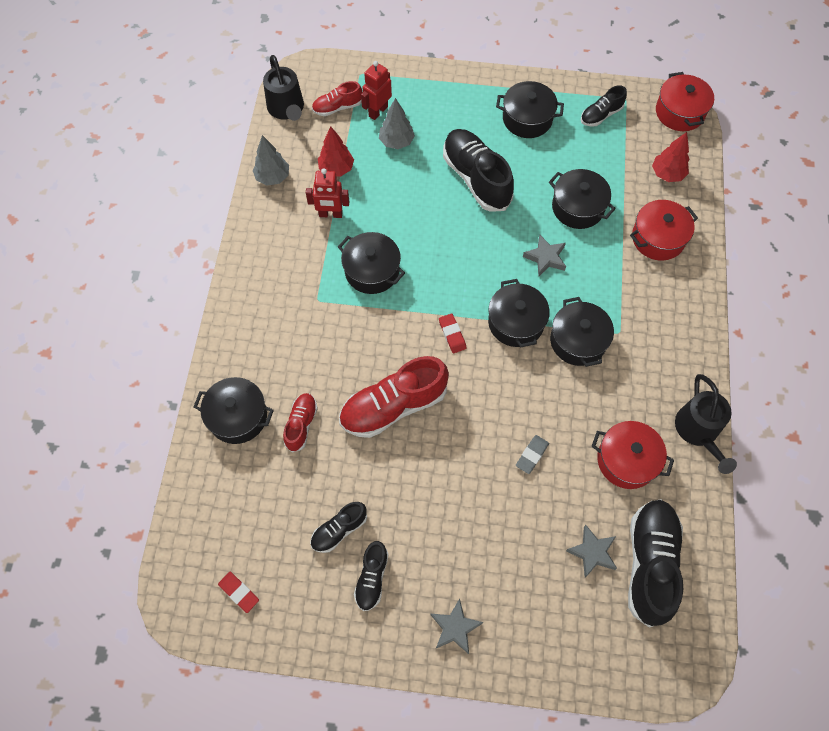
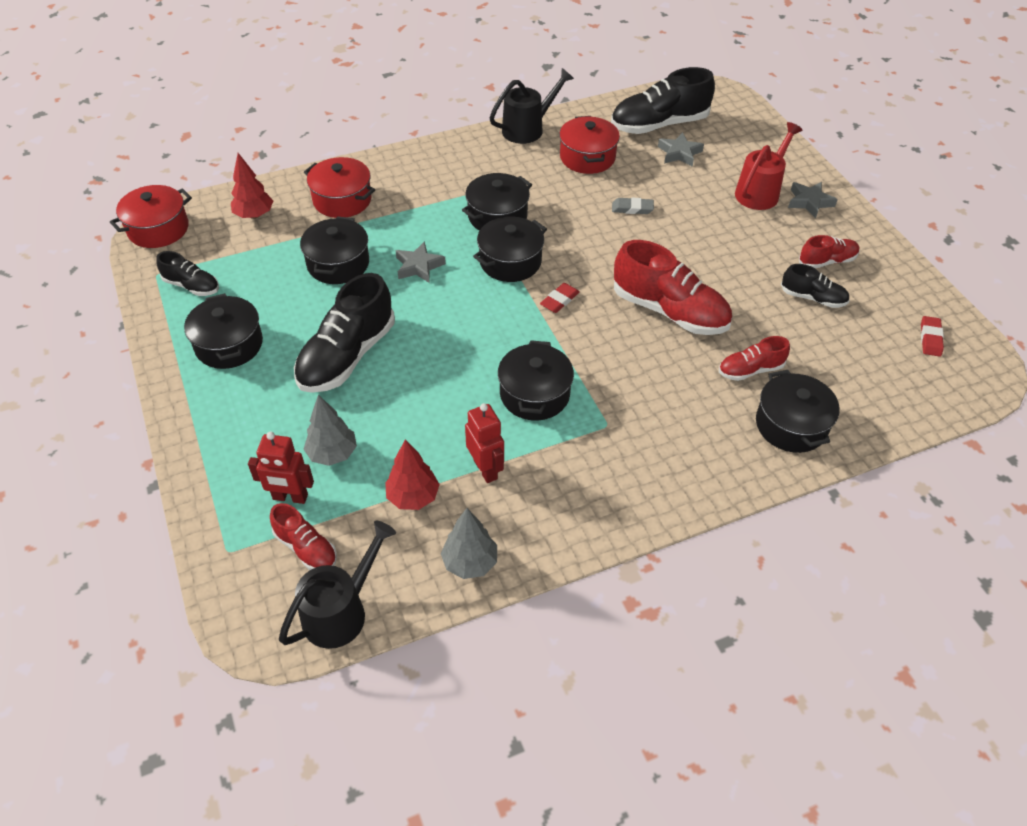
camera: 120 degrees left, 15 degrees down
(372, 578) = (827, 261): black shoe -> red shoe
(495, 590) = (760, 191): none -> red watering can

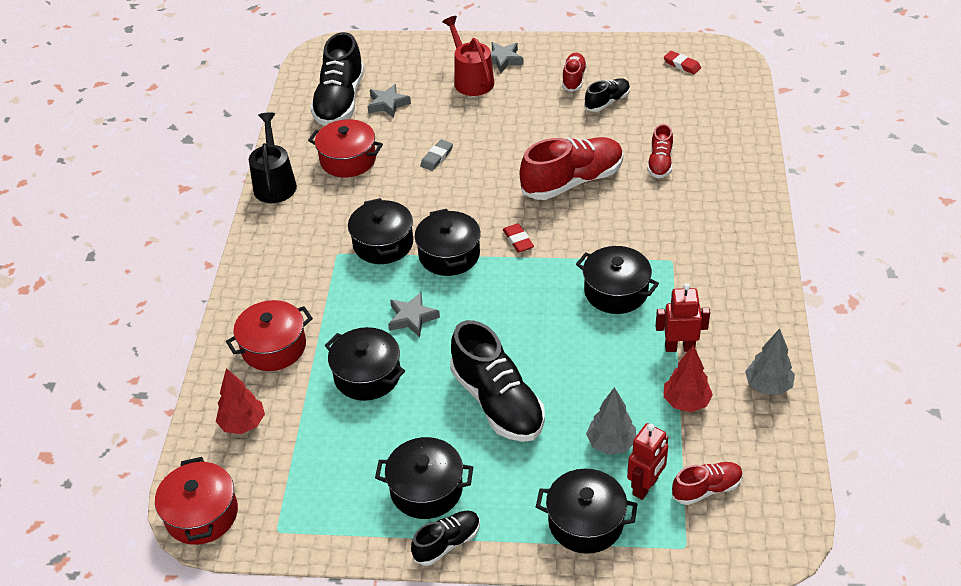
camera: 60 degrees left, 5 degrees down
(192, 286) = (318, 502): black shoe -> black shoe (447, 543)
(341, 610) = (780, 481): black watering can -> none
(791, 425) = (724, 164): black pot -> black pot (586, 522)

